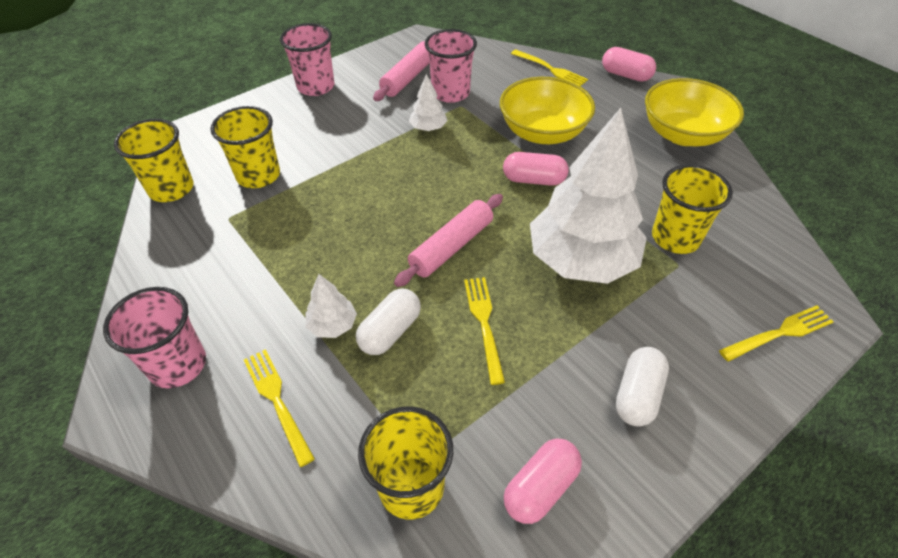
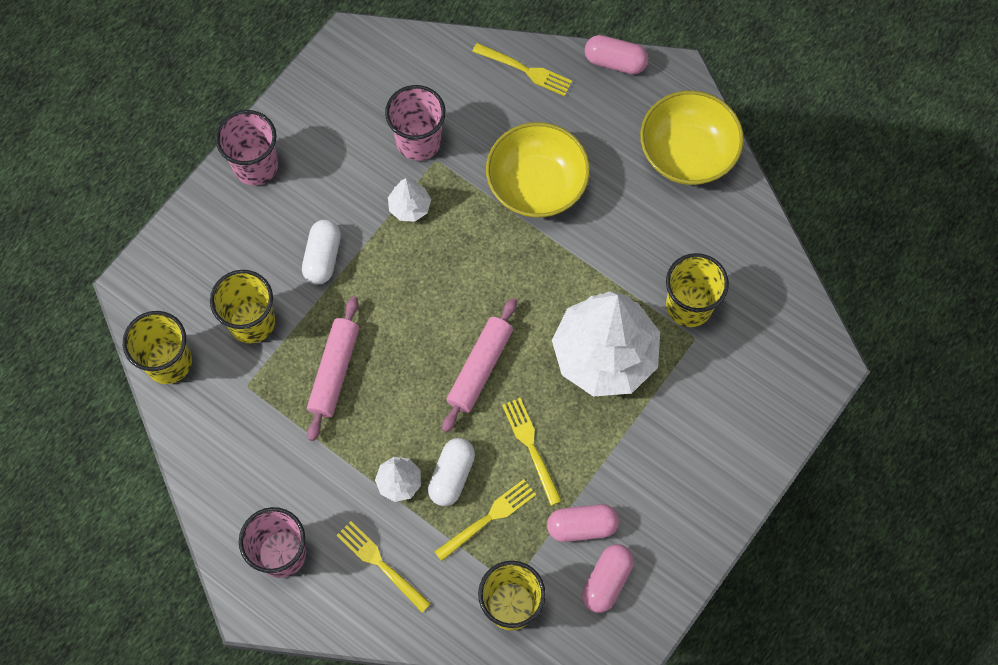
camera: 15 degrees left, 20 degrees up
(408, 77) = (361, 124): pink rolling pin -> pink rolling pin (334, 371)
(533, 180) = (540, 260): pink capsule -> pink capsule (582, 526)
(637, 395) = (670, 484): white capsule -> white capsule (323, 257)
(780, 333) = (783, 394): yellow fork -> yellow fork (488, 518)

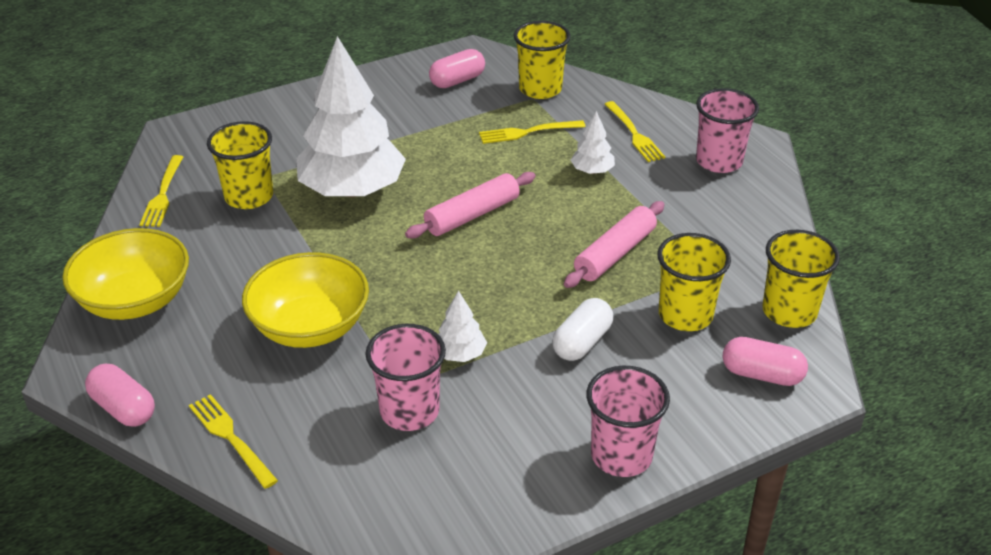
camera: 155 degrees left, 30 degrees down
(451, 475) = (543, 162): white capsule -> none
(531, 447) = (462, 158): yellow fork -> yellow fork (163, 194)
(582, 526) = (454, 109): pink capsule -> pink capsule (762, 375)

